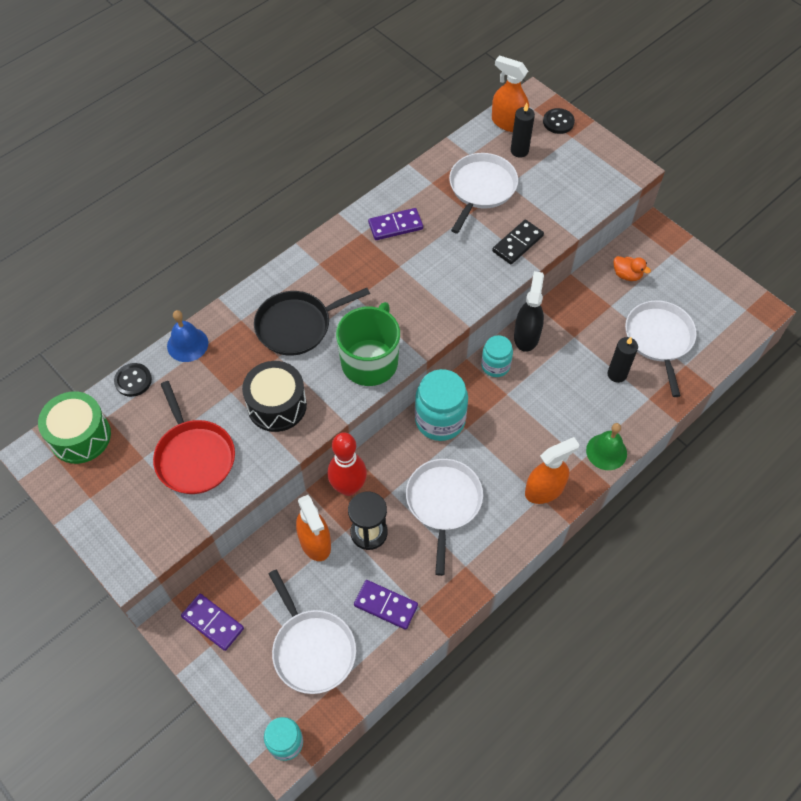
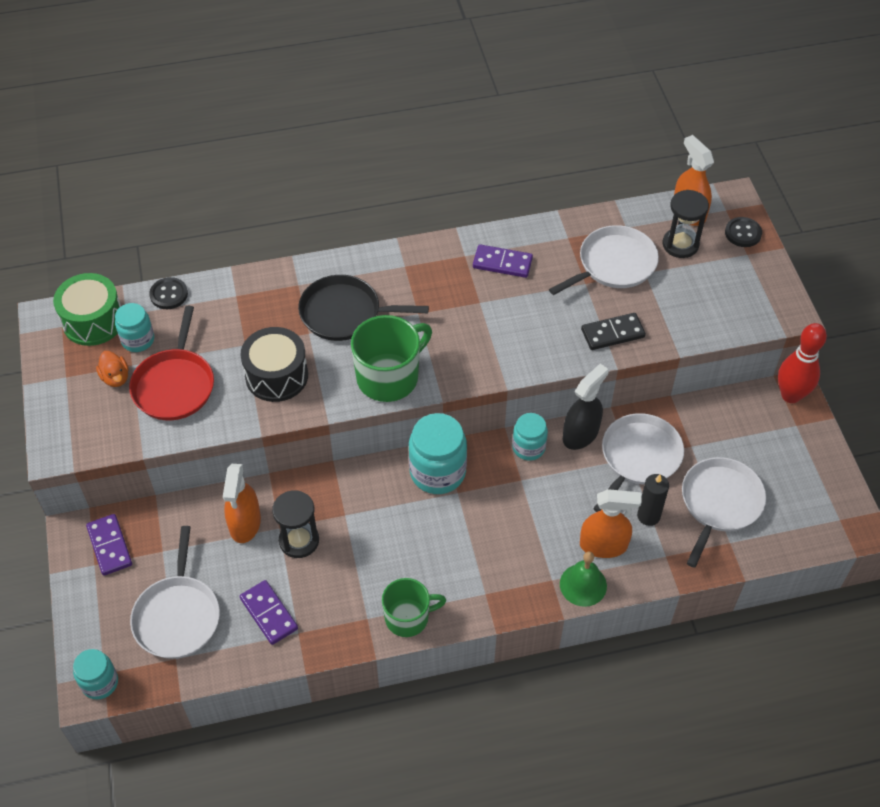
camera: 30 degrees right, 5 degrees down
(133, 433) = (138, 340): none -> turquoise jar
(187, 344) = (236, 284): blue bell -> none
(348, 487) = (309, 490): red bowling pin -> red bowling pin (791, 395)
(443, 503) = (387, 550): white pan -> white pan (638, 457)
(496, 548) = (408, 617): none -> green mug
(519, 151) = (680, 244): black candle -> black hourglass
(544, 490) = (494, 588): orange spray bottle -> orange spray bottle (603, 545)
(627, 275) = (730, 424): orange duck -> orange duck (115, 377)

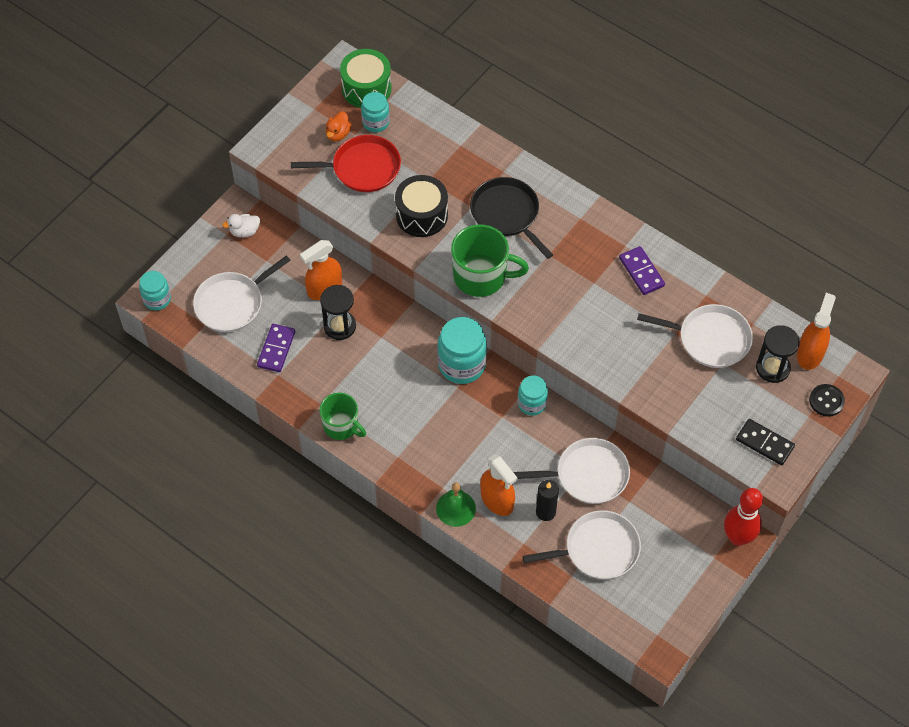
camera: 50 degrees right, 5 degrees up
(109, 546) = (244, 231): purple domino -> white duck
(169, 294) = (425, 109): black button -> none
(175, 385) = (362, 168): red pan -> red pan turned 150 degrees counterclockwise
(580, 434) = (573, 427): black spray bottle -> none
(612, 333) = (647, 379): black domino -> black domino (764, 443)

